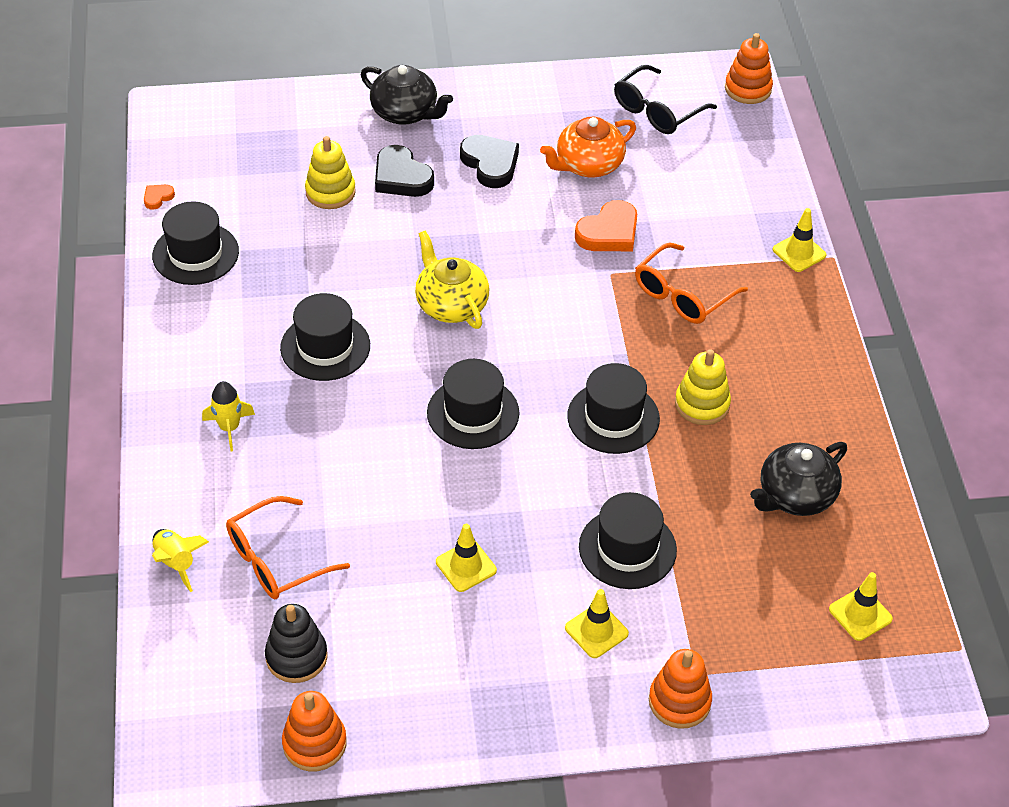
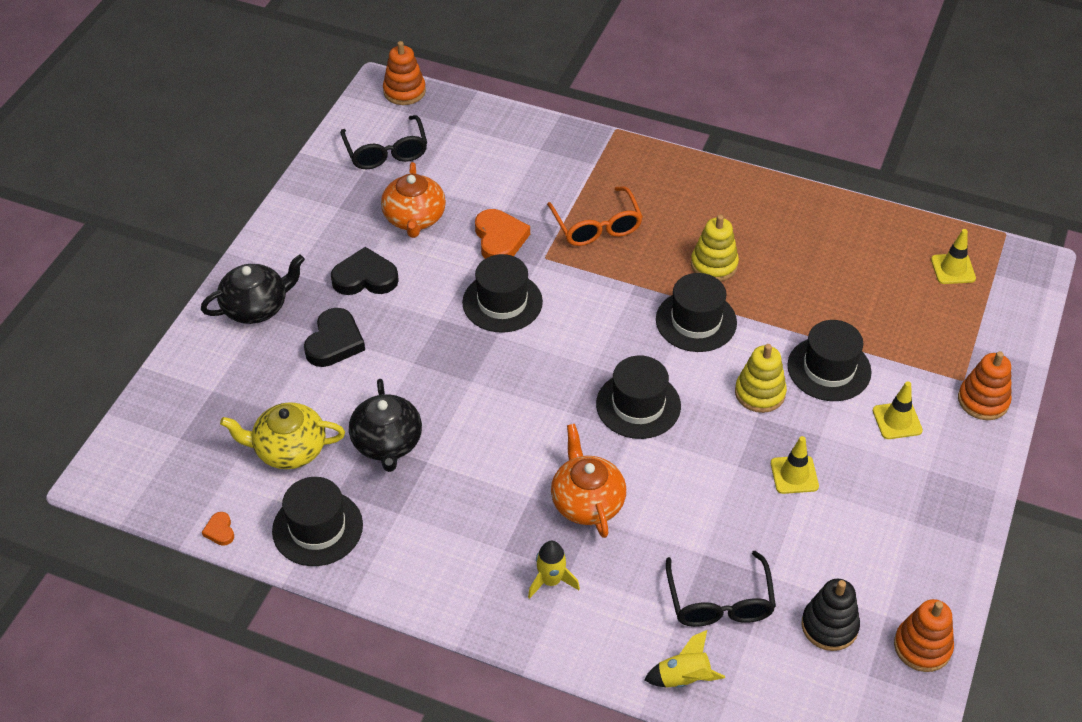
camera: 60 degrees left, 0 degrees up
(277, 559) = (719, 601): orange glasses -> black glasses
(325, 347) = (500, 475): black hat -> black hat (502, 302)
(330, 192) = (314, 398): yellow stacking toy -> yellow stacking toy (760, 393)
(333, 419) = (587, 502): none -> orange teapot
(401, 177) = (334, 342): black heart -> black heart turned 60 degrees counterclockwise
(451, 305) = (509, 370): yellow teapot -> yellow teapot (289, 449)
(795, 495) = (830, 254): black teapot -> black teapot (387, 443)
(799, 252) = (598, 144): yellow traffic cone -> none

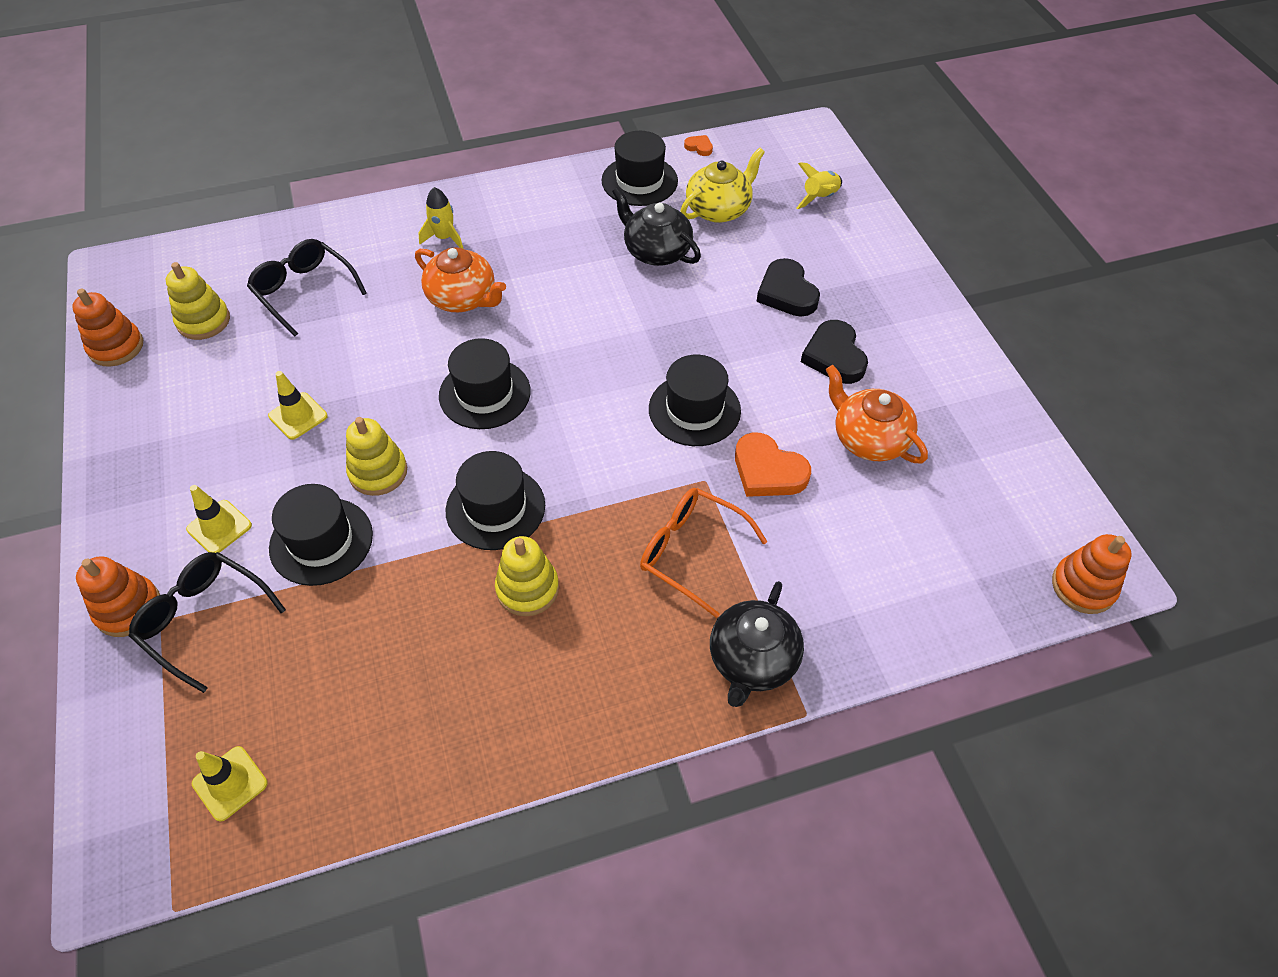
camera: 140 degrees right, 5 degrees up
(256, 307) = (881, 281): black teapot -> black teapot (752, 660)
(365, 278) = (834, 356): black heart -> black heart turned 120 degrees clockwise
(386, 151) = (992, 494): black glasses -> black glasses (204, 620)
(683, 678) = (300, 235): yellow rocket -> yellow rocket (819, 198)
(829, 626) = (203, 321): black stacking toy -> yellow stacking toy

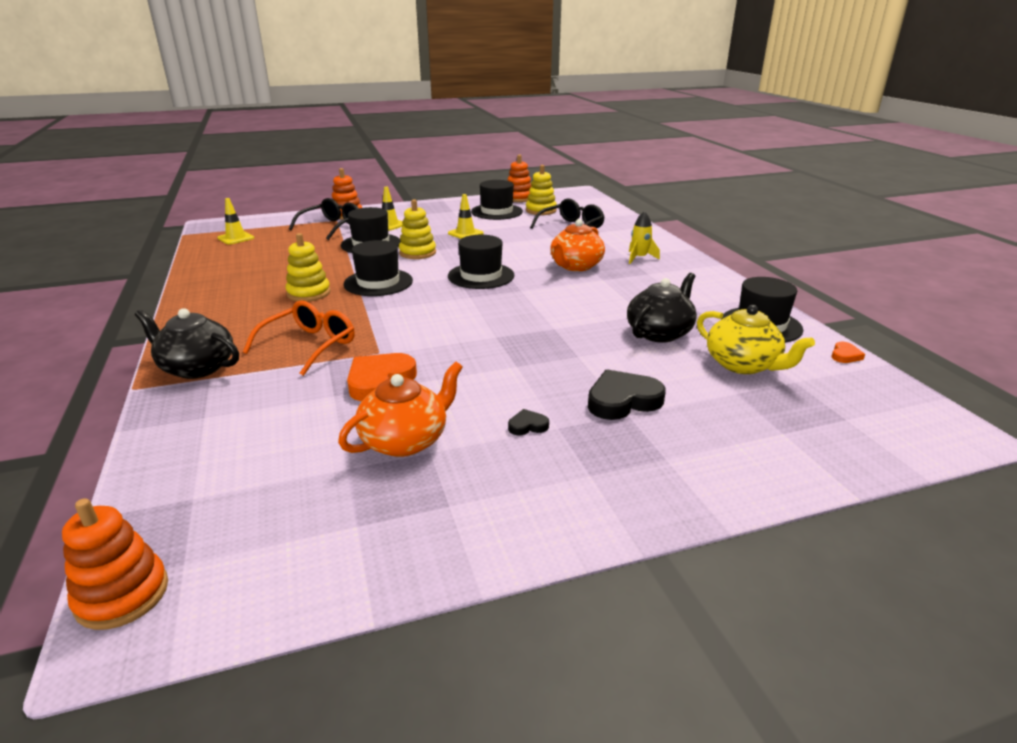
camera: 90 degrees right, 25 degrees down
(694, 410) = (457, 348): black hat -> black hat (496, 212)
(819, 198) = (810, 432): yellow rocket -> none
(834, 356) = (527, 426): black heart -> black heart, size x0.48

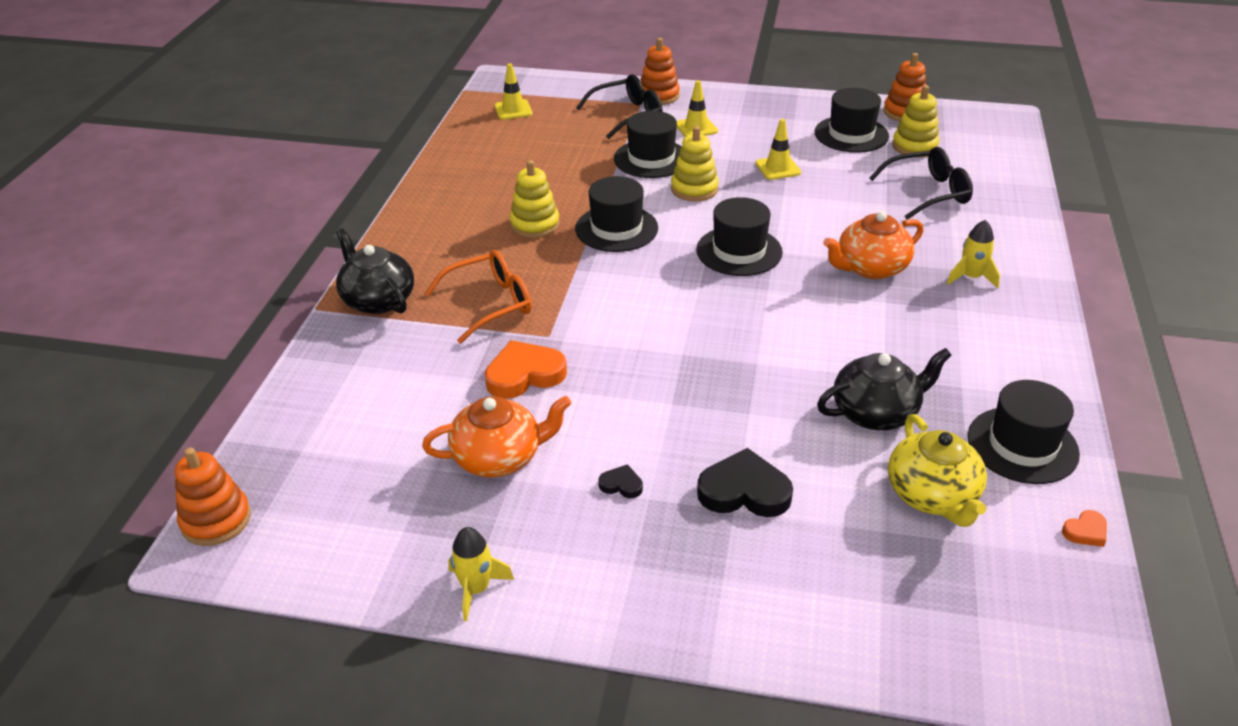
camera: 30 degrees right, 10 degrees up
(471, 544) = (476, 589): none -> yellow rocket

